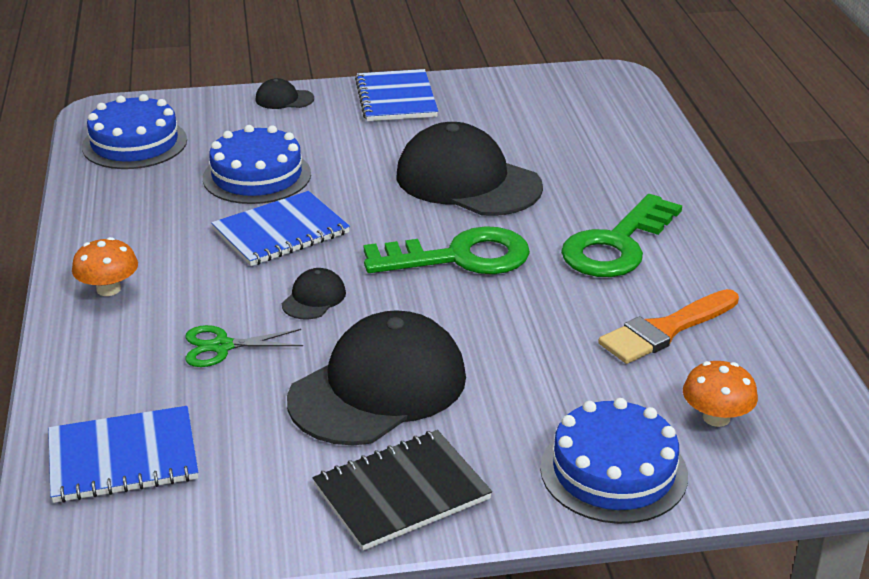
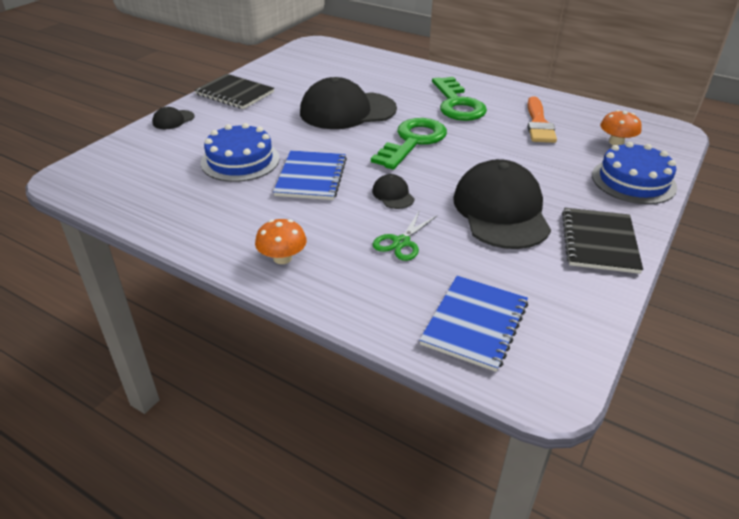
camera: 50 degrees left, 5 degrees up
(134, 143) = (127, 183): blue cake -> none
(396, 98) = (234, 93): blue notebook -> black notebook

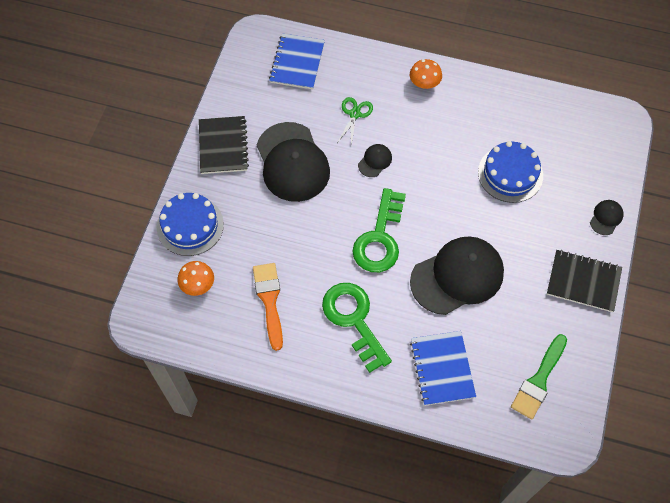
camera: 165 degrees right, 25 degrees up
(311, 177) = (444, 167): blue notebook -> blue notebook (442, 368)
(315, 62) = (539, 380): none -> green brush
(393, 195) = (375, 161): black cap -> black cap turned 105 degrees counterclockwise

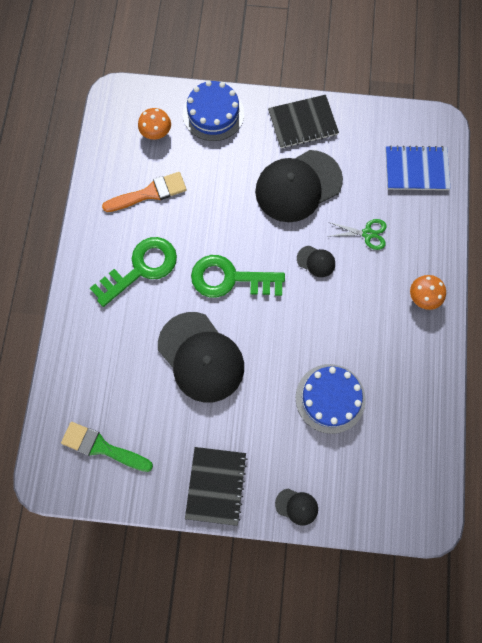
camera: 80 degrees right, 10 degrees up
(442, 368) = (103, 354): blue notebook -> none

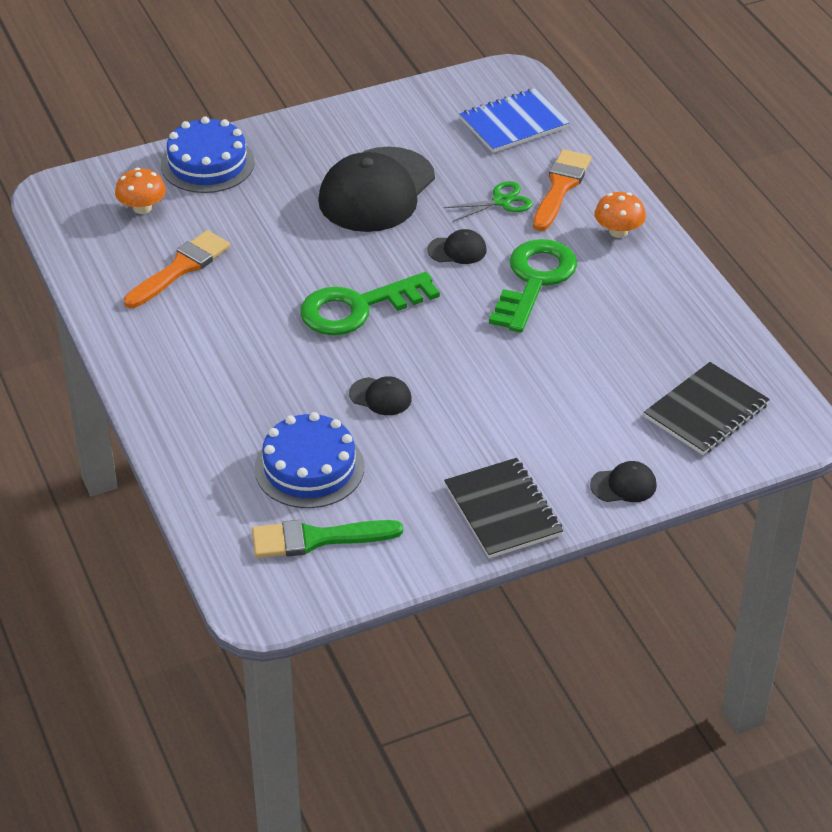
camera: 30 degrees left, 30 degrees down
(141, 268) = (228, 344): green key -> green key (535, 280)
(201, 357) = (380, 396): black cap -> black cap, size x0.42
(303, 123) = (334, 132): black notebook -> black notebook (706, 411)
(330, 398) = (581, 367): blue cake -> blue cake (309, 468)
(411, 240) = (560, 187): none -> orange brush

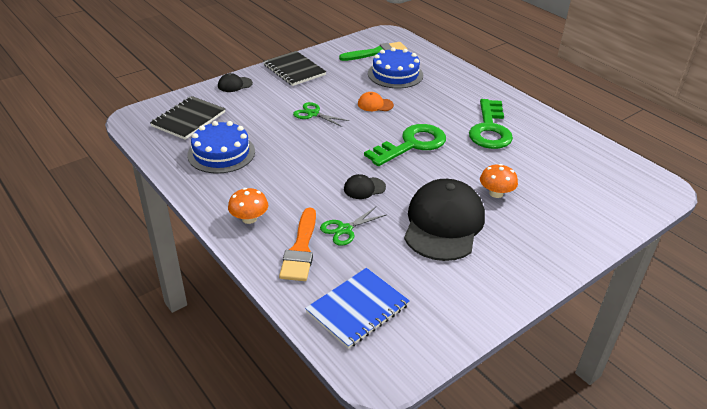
camera: 165 degrees right, 5 degrees down
(142, 208) = (596, 186): orange mushroom -> orange mushroom (496, 193)
(180, 268) = (536, 152): orange brush -> none
(207, 163) = (583, 226): blue cake -> blue cake (221, 153)
(380, 396) = (375, 104): black cap -> orange cap
(494, 392) = (313, 114): none -> green scissors
(535, 280) = (304, 175): green key -> green key (489, 129)

